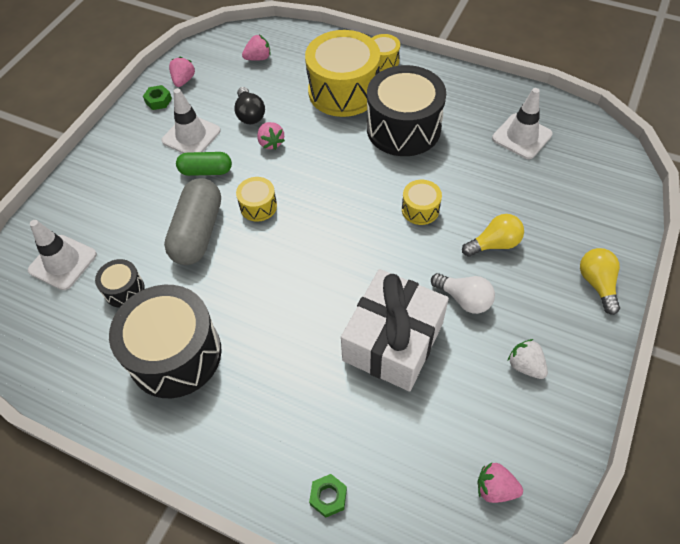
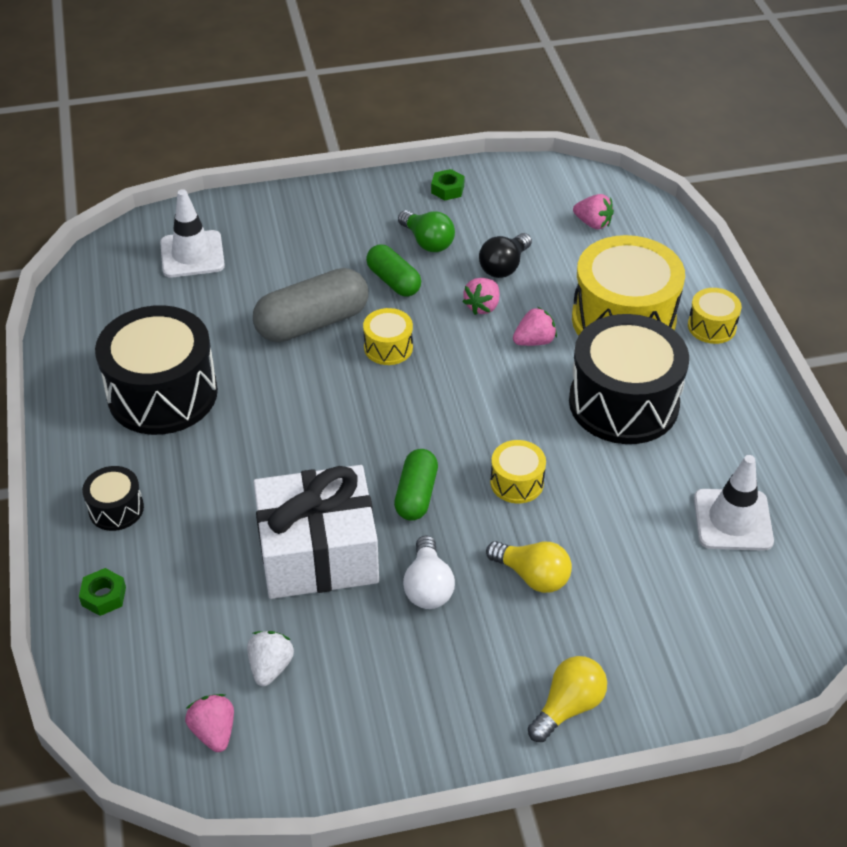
camera: 50 degrees right, 10 degrees down
(124, 290) = (200, 314): black drum -> black drum (116, 509)
(184, 80) = (495, 189): pink strawberry -> pink strawberry (534, 341)
(191, 136) = (427, 242): white traffic cone -> green light bulb
(389, 263) = (416, 495): none -> green capsule
(525, 365) = (387, 687): white strawberry -> white strawberry (270, 667)

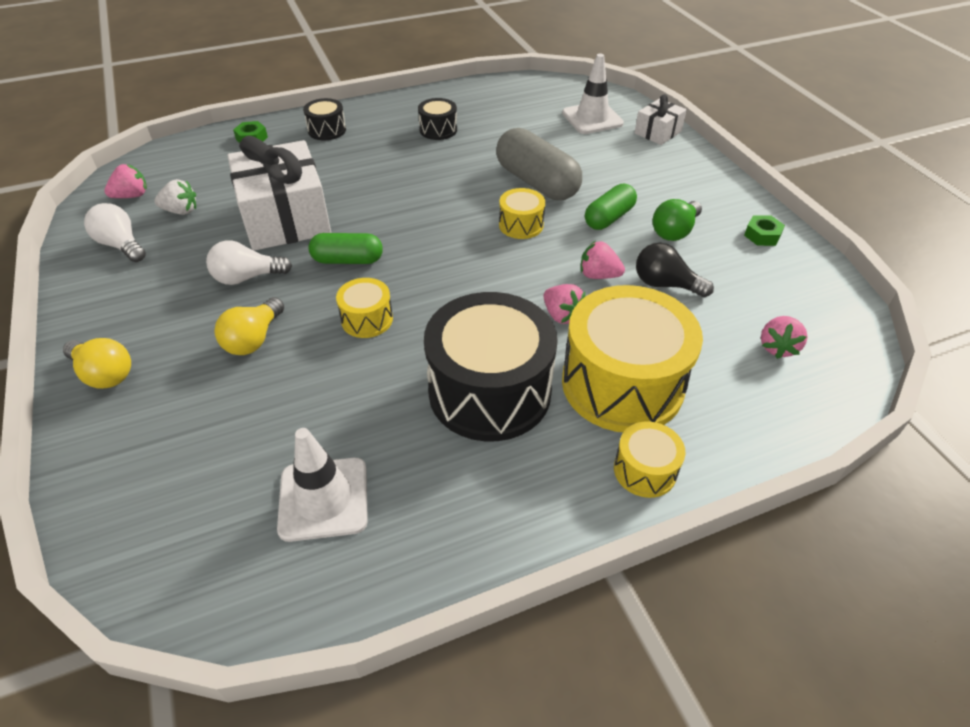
camera: 80 degrees right, 0 degrees up
(162, 394) = (438, 130): black drum -> black drum, size x0.46
(244, 211) = (657, 132): none -> white gift
(332, 727) = (121, 245): none -> white light bulb

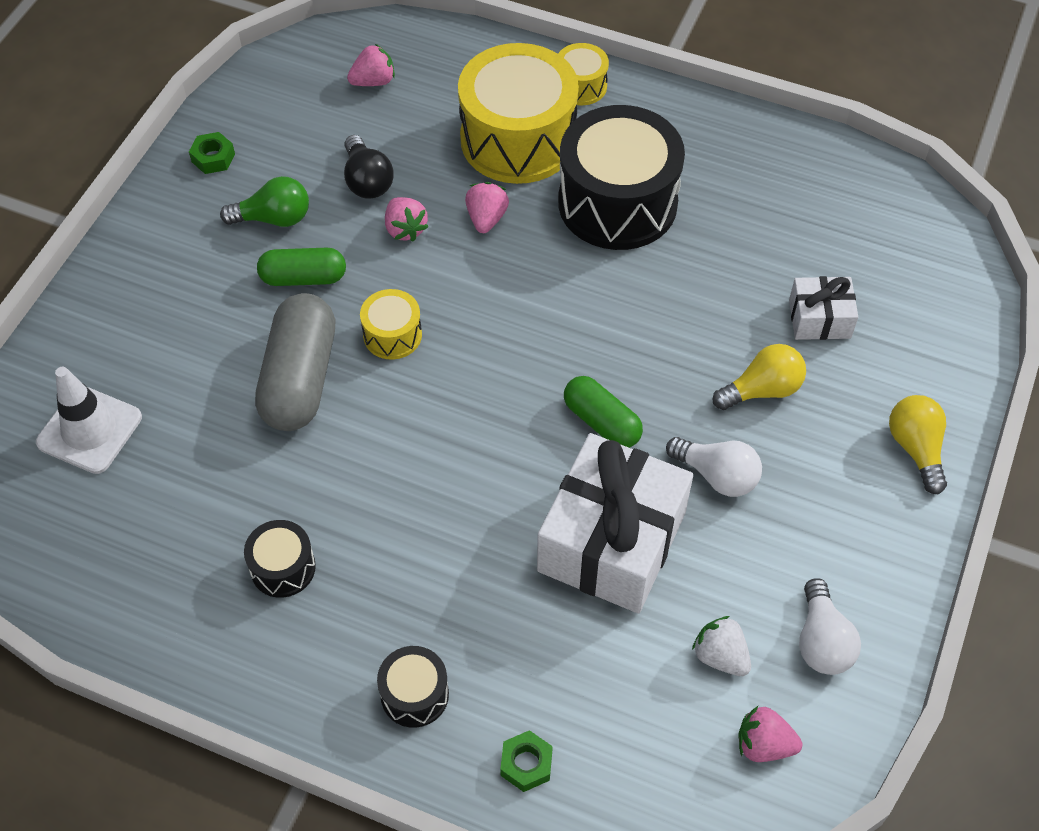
camera: 135 degrees left, 10 degrees up
(323, 499) = (805, 215): white traffic cone -> none
(367, 319) = (647, 337): yellow drum -> none
(657, 132) = (66, 345): white gift -> white gift (819, 319)

